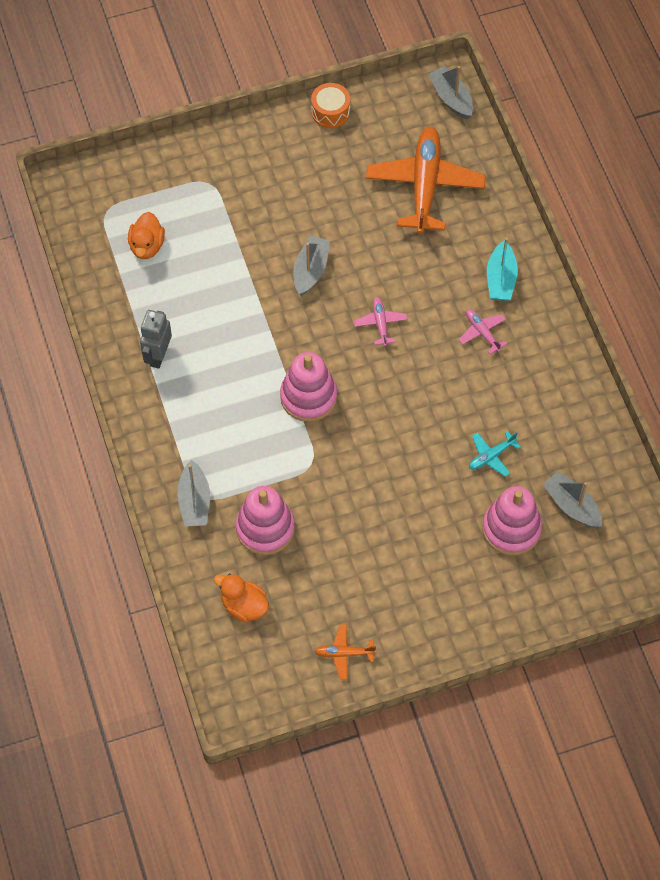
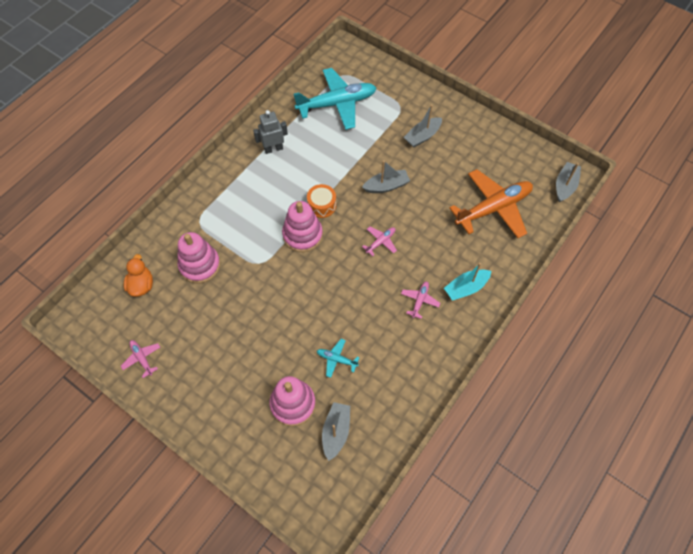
camera: 55 degrees right, 0 degrees up
(147, 246) = (337, 104): orange duck -> turquoise plane
(194, 501) = (193, 220): grey boat -> grey boat (422, 136)
(330, 112) = (497, 133): orange drum -> orange drum (322, 205)
(344, 653) = (142, 358): orange plane -> pink plane

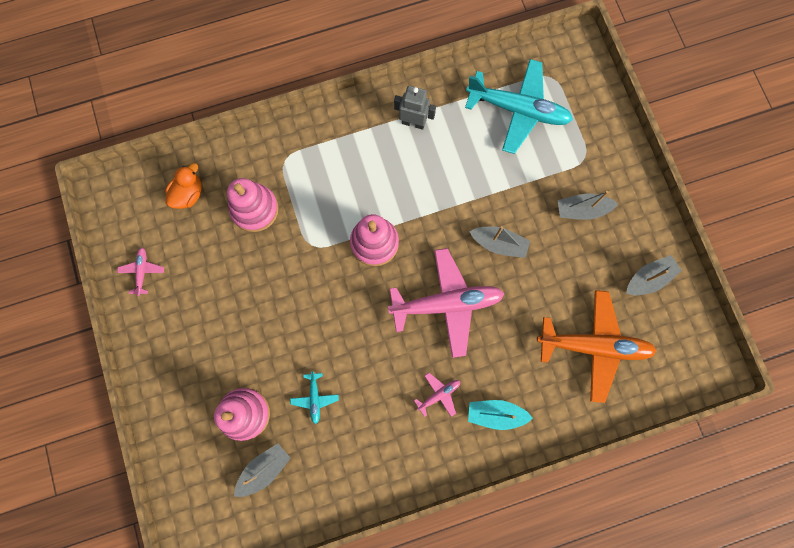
camera: 35 degrees right, 15 degrees up
(322, 205) = (417, 222): orange drum -> none
(336, 359) = (315, 398): turquoise plane -> turquoise plane turned 150 degrees counterclockwise
(381, 242) = (447, 304): pink plane -> pink plane, size x2.32
(565, 186) = (694, 373): grey boat -> grey boat (648, 278)

